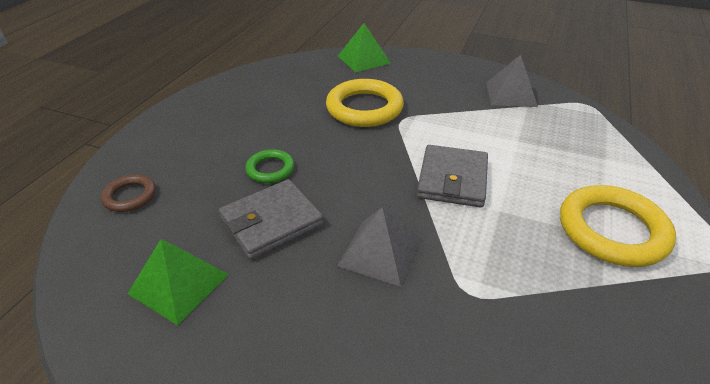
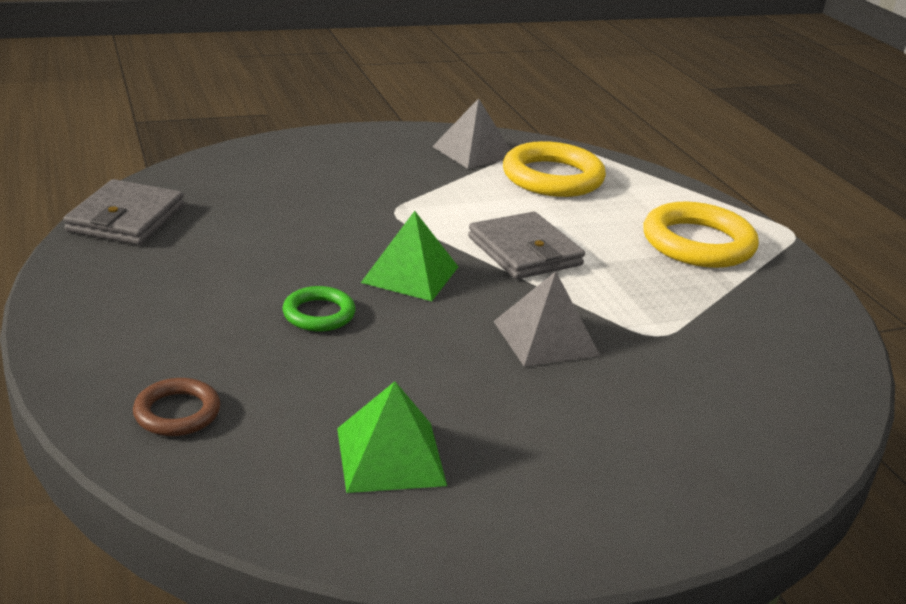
camera: 45 degrees left, 10 degrees down
(271, 221) = (401, 360): grey wallet -> grey wallet (126, 218)
(363, 59) = (248, 158): green pyramid -> green pyramid (410, 274)
(364, 108) = (334, 213): yellow ring -> yellow ring (552, 177)

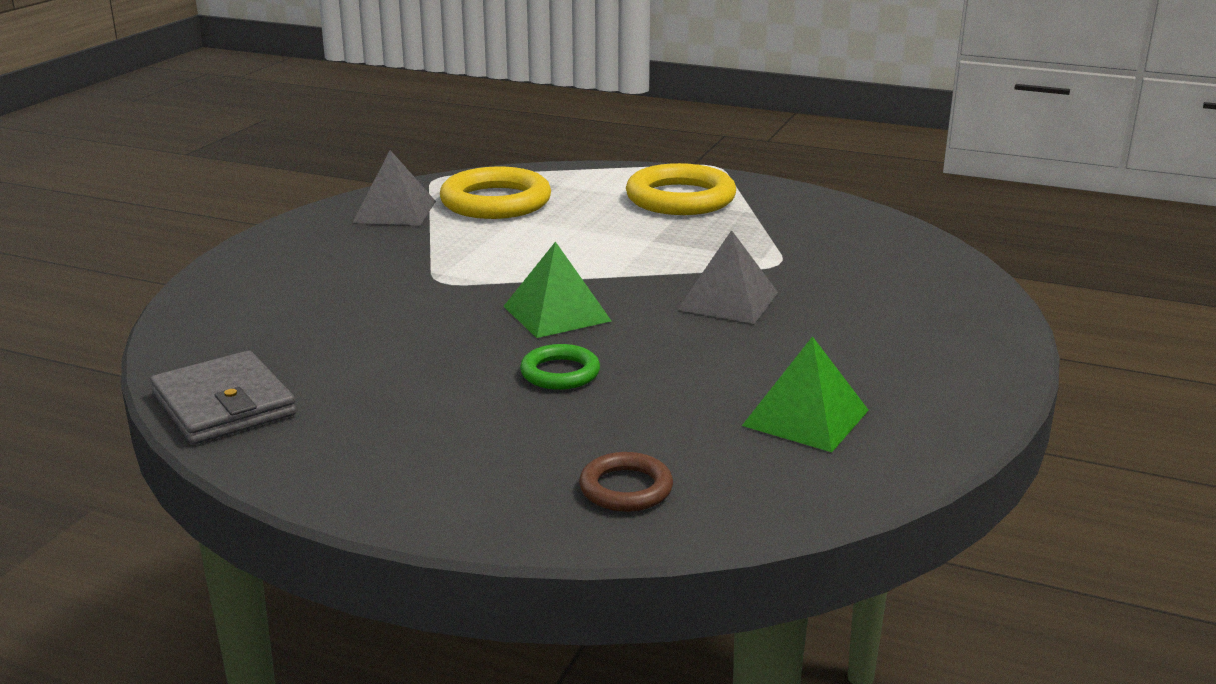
camera: 45 degrees left, 5 degrees down
(524, 251) = (593, 258): grey wallet -> none

